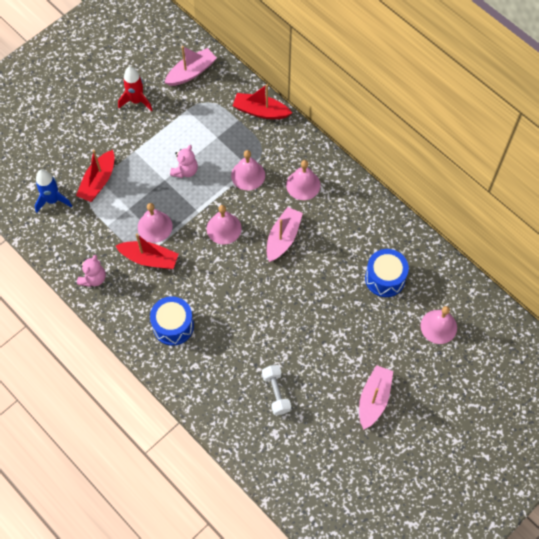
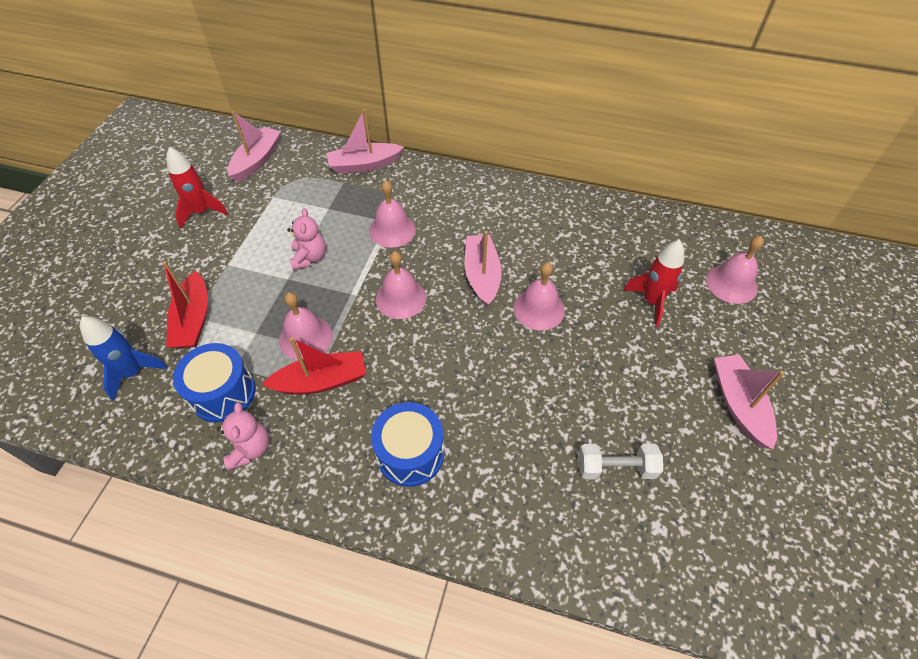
camera: 30 degrees left, 10 degrees down
(260, 111) = (364, 165): red boat -> pink boat
(276, 393) = (616, 467): white dumbbell -> white dumbbell turned 45 degrees counterclockwise
(303, 185) = (464, 212): pink bell -> pink bell (539, 309)
(376, 311) = (651, 301): none -> red rocket
(385, 278) = (631, 263): blue drum -> blue drum (223, 393)

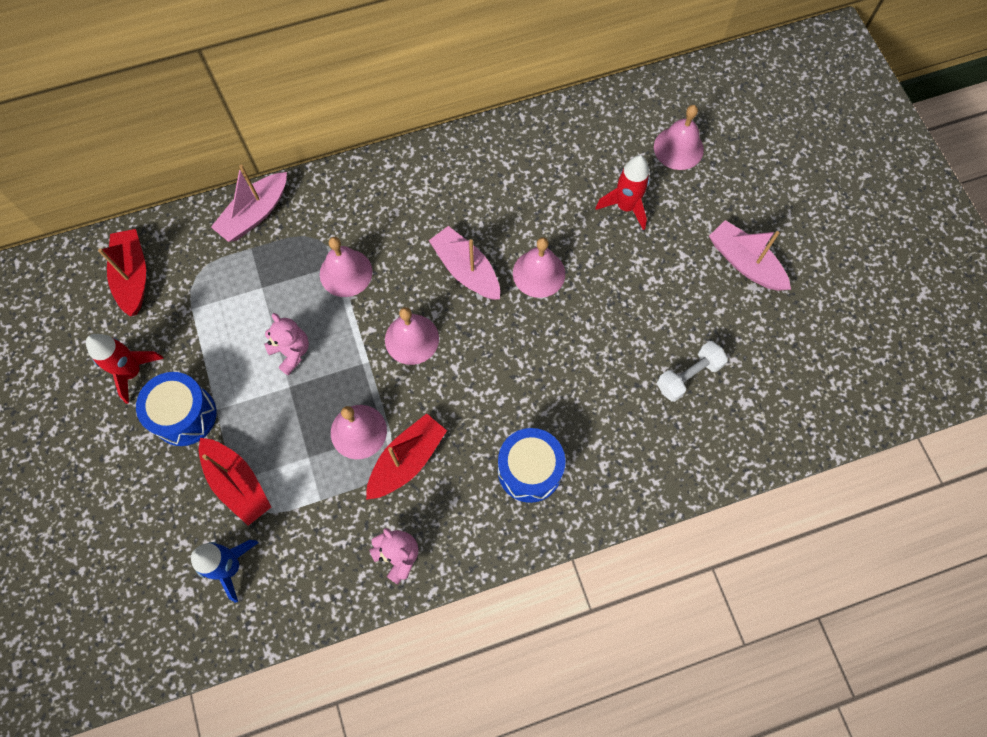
camera: 35 degrees left, 15 degrees up
(223, 393) = (331, 528): blue drum -> blue drum (185, 415)
(257, 160) = (133, 276): pink boat -> red boat

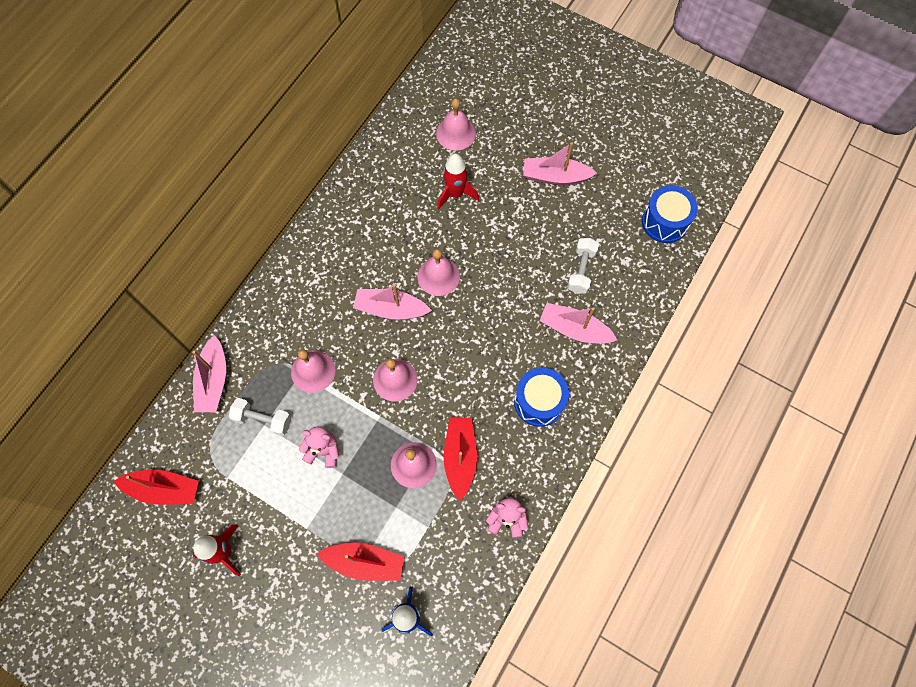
camera: 40 degrees left, 0 degrees up
(133, 276) = (164, 489): red boat -> red boat turned 150 degrees clockwise
(185, 415) = (288, 549): blue drum -> blue drum (664, 222)
(265, 282) = (263, 419): none -> white dumbbell
(628, 428) = (574, 329): none -> pink boat

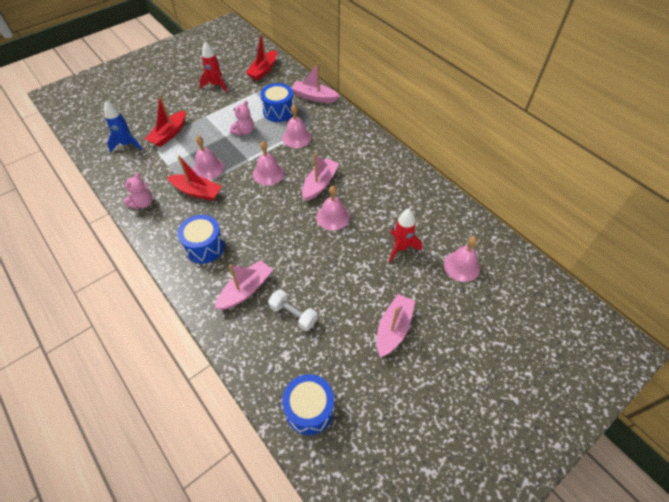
camera: 110 degrees right, 15 degrees down
(263, 419) = (278, 111): white dumbbell -> blue drum

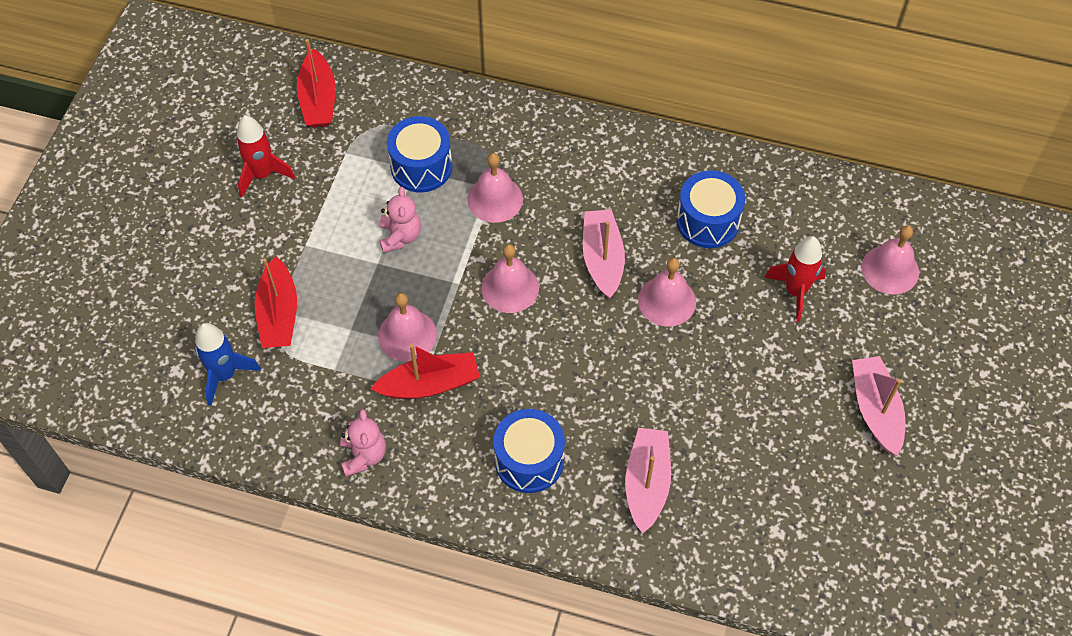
camera: 35 degrees left, 5 degrees up
(293, 314) = (739, 474): white dumbbell -> none
(309, 409) = (862, 575): blue drum -> blue drum (708, 221)
(314, 97) = (454, 106): pink boat -> none

